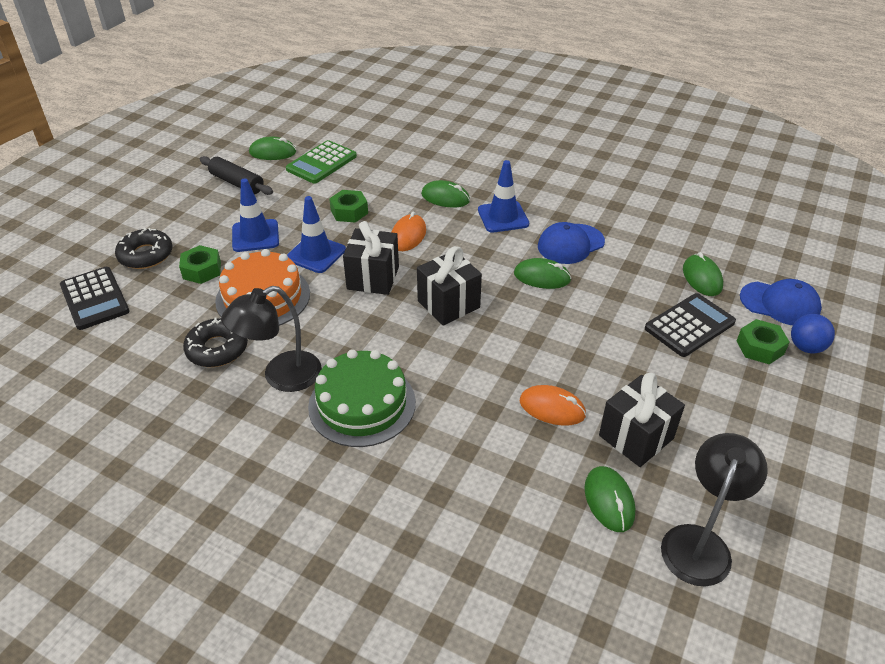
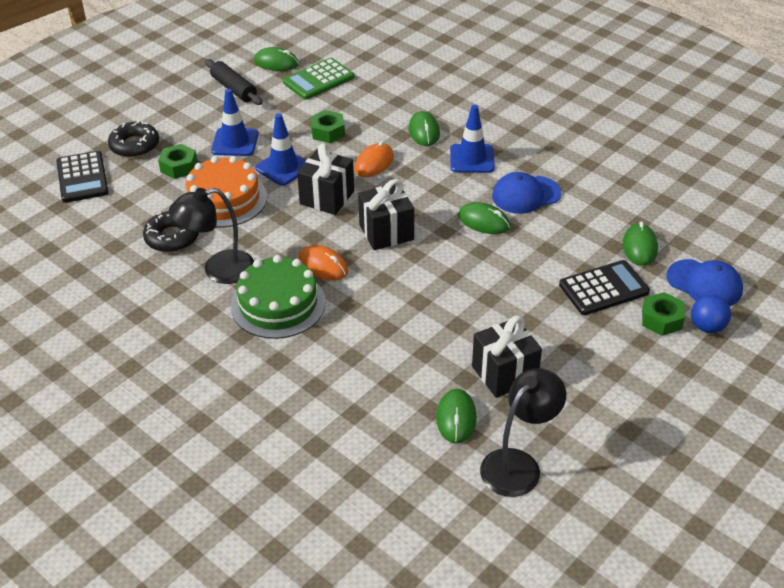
camera: 15 degrees right, 0 degrees up
(445, 198) = (424, 131): green mouse -> green mouse turned 45 degrees clockwise
(552, 408) = (441, 337): orange mouse -> orange mouse (323, 266)

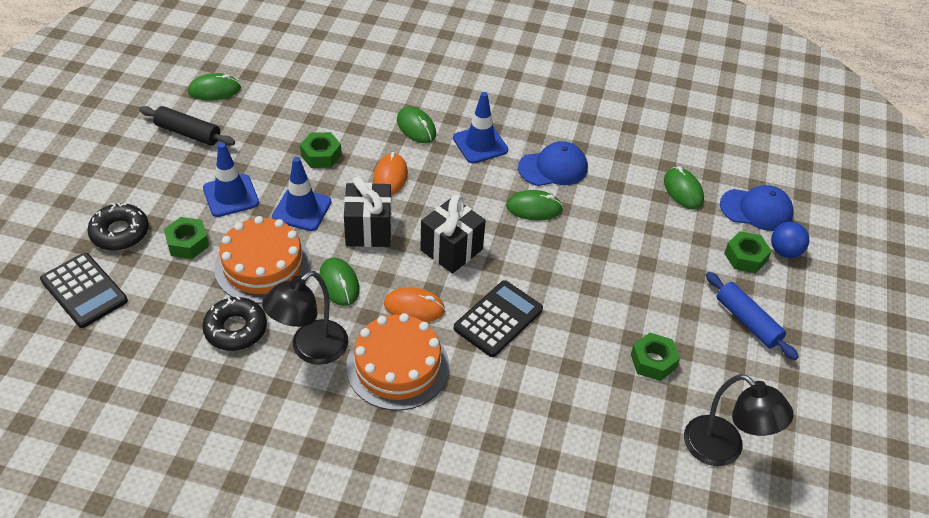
camera: 30 degrees left, 5 degrees up
(278, 304) = (397, 366): green cake -> orange cake
(318, 80) = (273, 98): green calculator -> none
(456, 418) = (641, 425): green mouse -> green mouse (339, 284)
(504, 373) = (653, 361): black gift -> green nut
(518, 464) = (723, 449): black lamp -> black lamp turned 120 degrees clockwise
(526, 195) = (553, 168): blue cap -> blue cap turned 150 degrees counterclockwise
(604, 288) = (680, 243): black calculator -> black calculator (498, 319)
(622, 372) = (747, 321): none -> blue rolling pin

